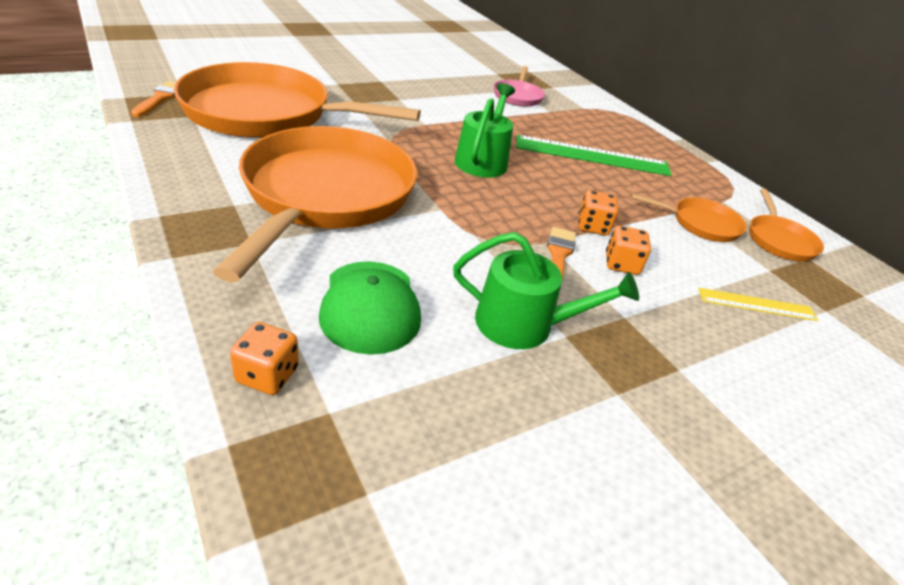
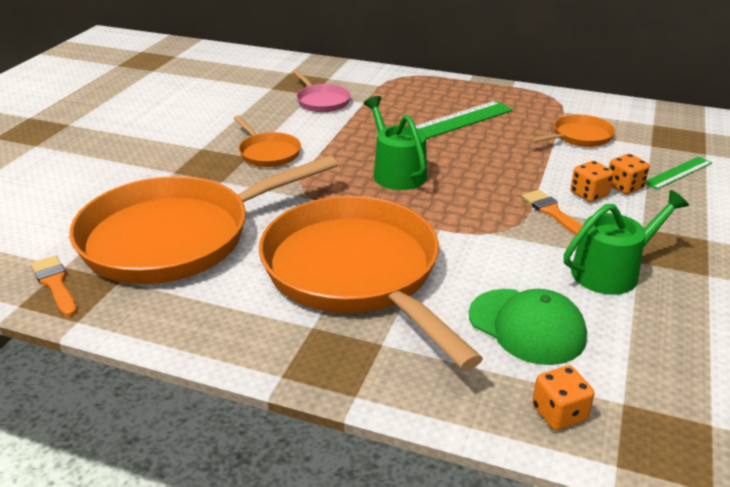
camera: 35 degrees left, 5 degrees down
(593, 226) = (535, 179): orange dice -> orange dice (624, 187)
(756, 304) = (678, 173): yellow ruler -> green ruler
(779, 240) = (626, 121): orange pan -> orange pan (268, 153)

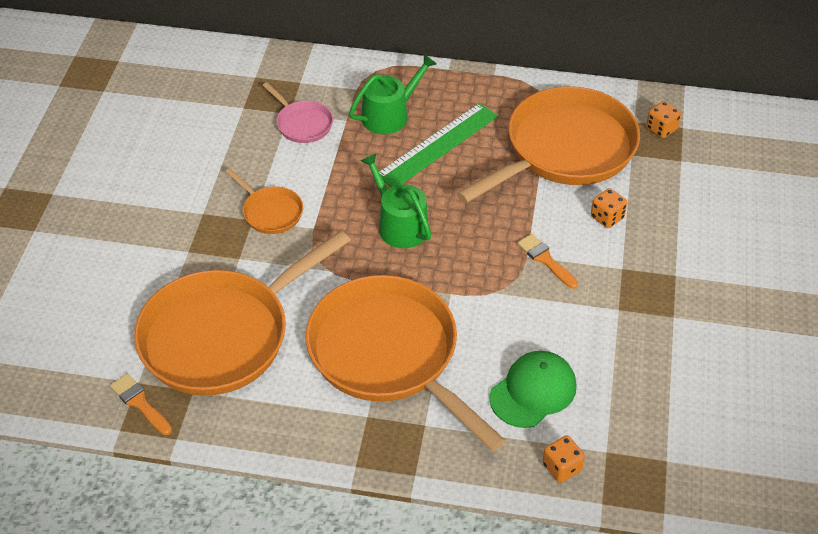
camera: 10 degrees left, 15 degrees up
(527, 326) = (533, 391): green cap -> green cap turned 75 degrees counterclockwise
(579, 137) = (564, 150): orange pan -> orange pan, size x2.26
(589, 194) = (576, 231): orange dice -> orange dice (661, 129)
(612, 271) = (597, 323): green watering can -> green watering can (390, 115)
(678, 173) = (654, 191): green ruler -> none

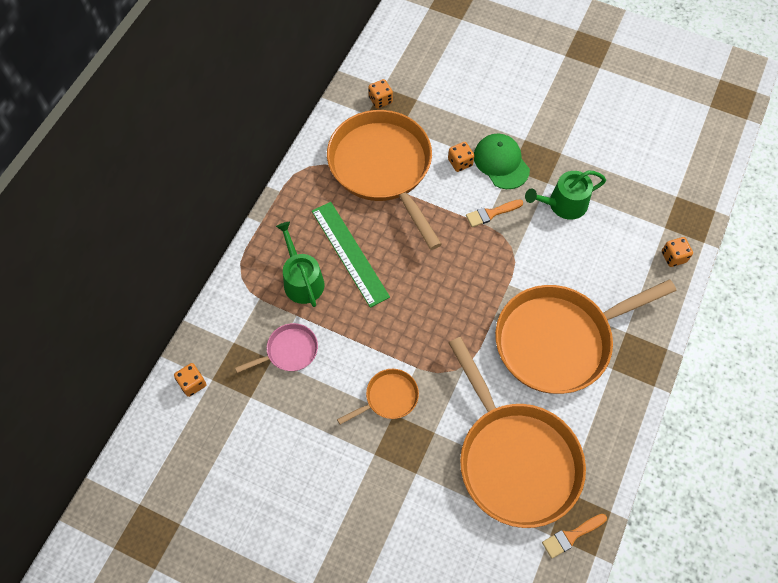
camera: 75 degrees left, 15 degrees up
(247, 65) = (192, 383): none -> orange dice
(399, 224) = (429, 302): green watering can -> green watering can (563, 204)
(533, 391) = (609, 256): green cap -> green cap (501, 162)

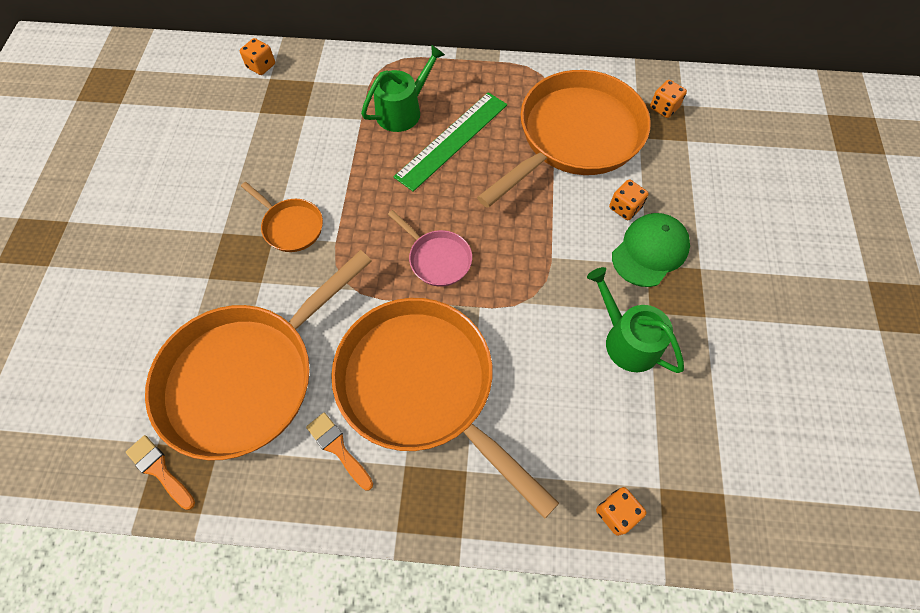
camera: 70 degrees right, 0 degrees up
(289, 351) = (318, 126): pink pan -> pink pan (437, 259)
(491, 213) = (570, 260): orange brush -> orange brush (338, 448)

